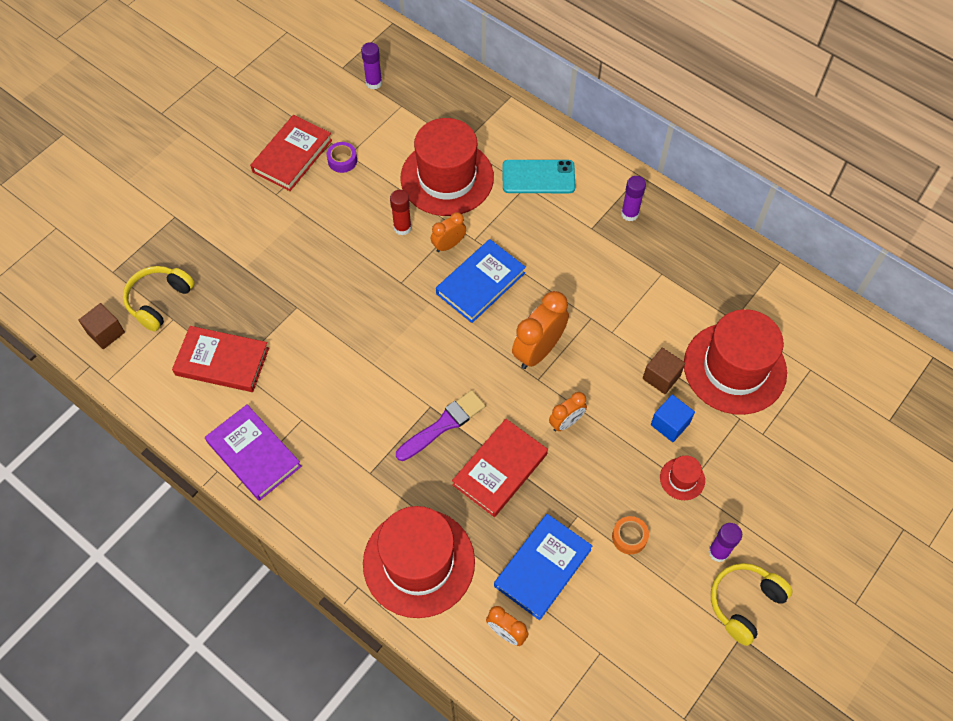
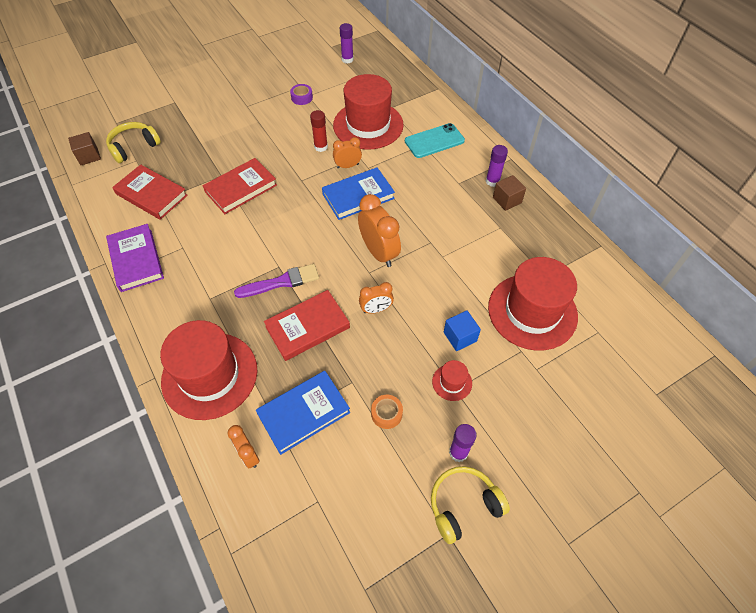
camera: 20 degrees right, 5 degrees down
(292, 156) = (270, 87): red book -> red book (241, 188)
(538, 177) = (434, 141): turquoise phone -> turquoise phone turned 45 degrees counterclockwise
(538, 350) = (379, 252): orange clock -> orange clock turned 90 degrees clockwise
(661, 377) = (468, 300): brown cube -> brown cube (507, 200)

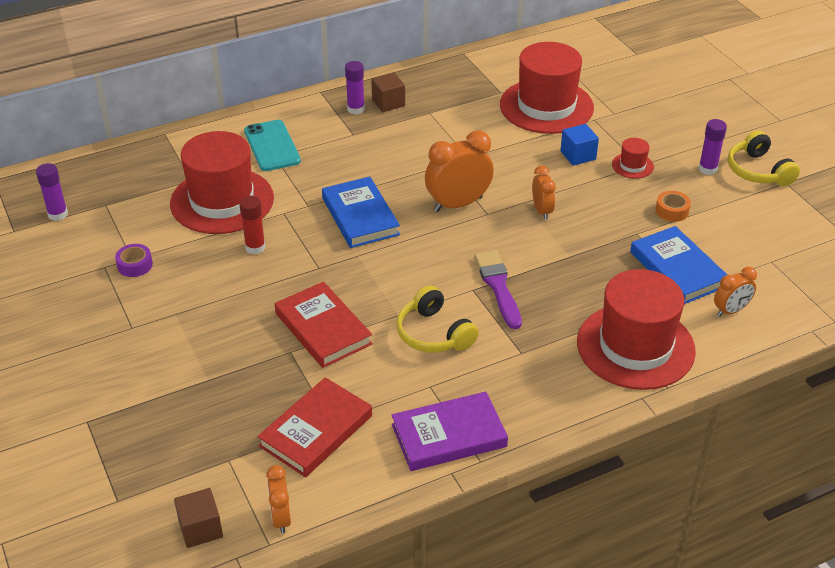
camera: 85 degrees left, 15 degrees down
(134, 147) = (194, 466): yellow headphones -> yellow headphones (434, 333)
(307, 327) = (566, 265): red book -> none
(347, 166) = (301, 223): orange clock -> orange clock (281, 518)

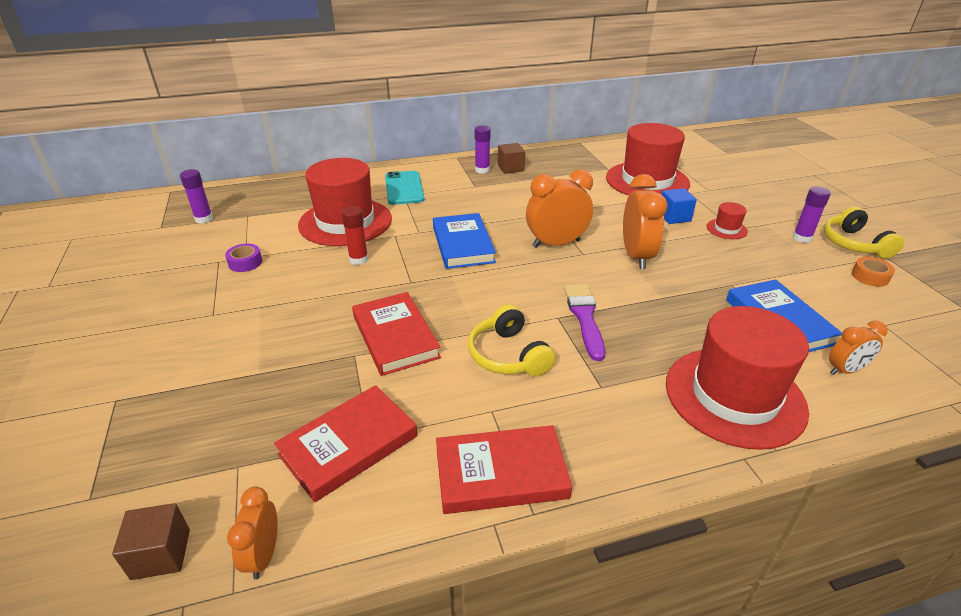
camera: 10 degrees right, 5 degrees down
(449, 435) = (501, 473): purple book -> red book
(542, 211) = (636, 256): orange clock -> orange clock, size x1.74
(672, 211) = (768, 268): orange tape -> orange tape (870, 276)

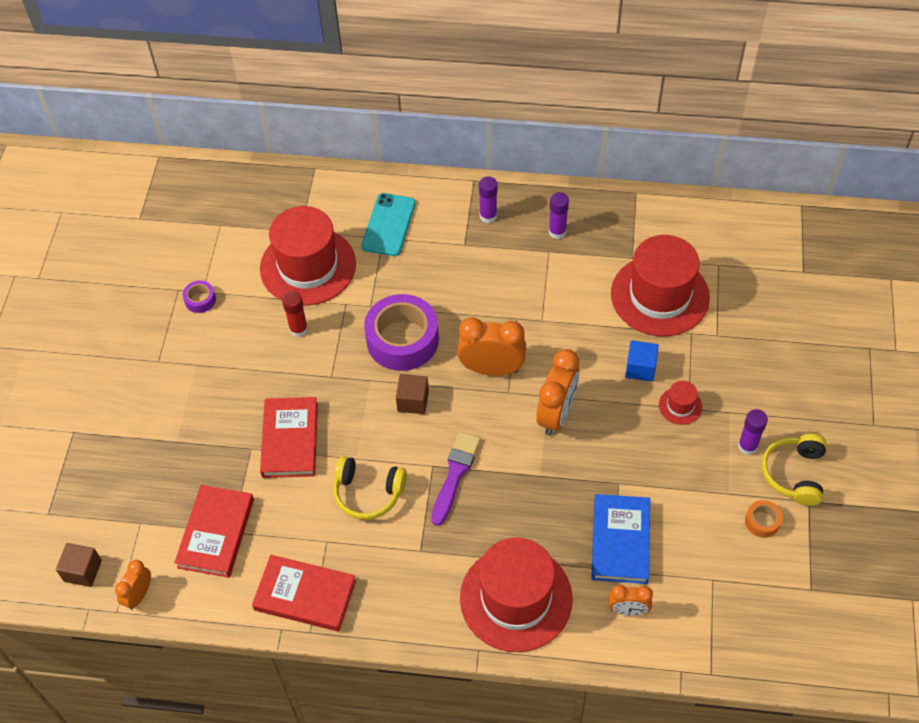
camera: 25 degrees right, 20 degrees up
(204, 219) = (180, 217): purple glue stick -> purple glue stick (557, 232)
(348, 445) = (216, 533): red book -> red book turned 60 degrees counterclockwise
(463, 244) = (402, 340): blue book -> purple tape
(508, 355) = (368, 493): yellow headphones -> yellow headphones turned 75 degrees counterclockwise
(510, 168) = (522, 222): brown cube -> brown cube (413, 401)

